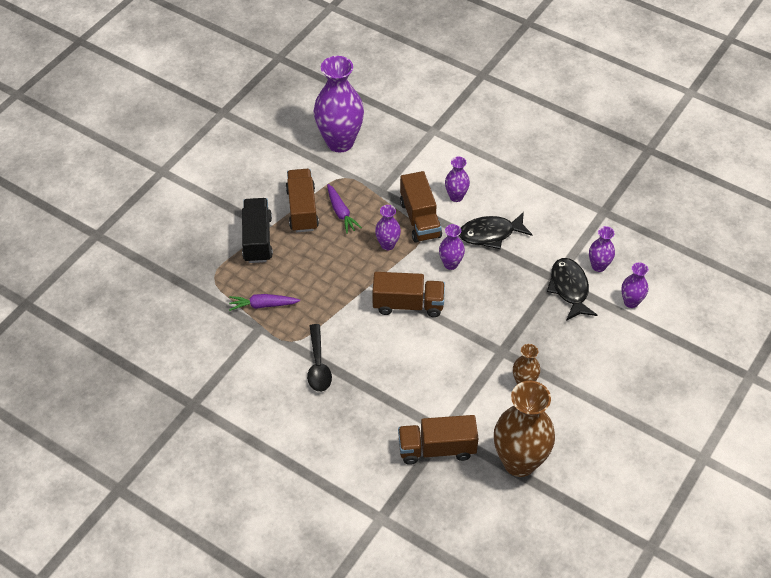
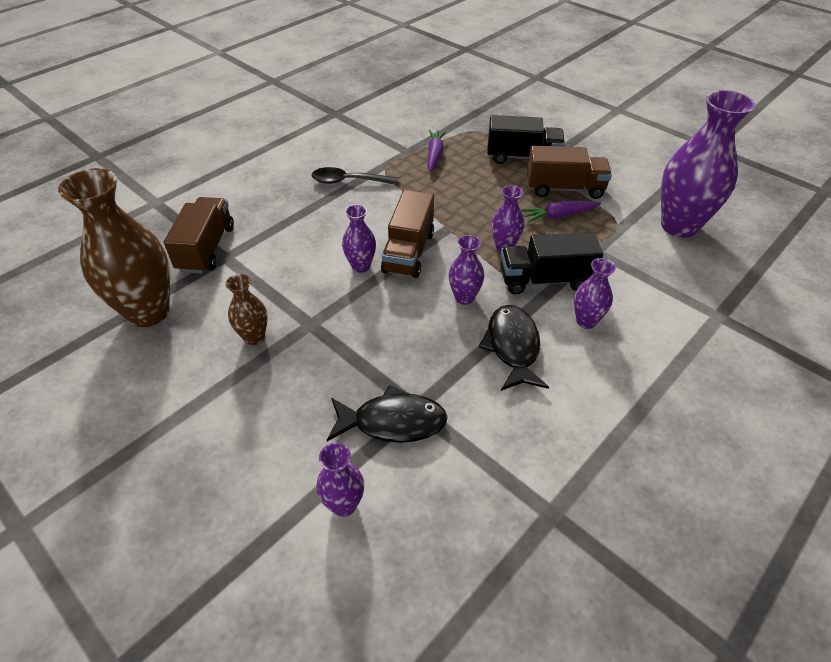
camera: 100 degrees right, 5 degrees down
(420, 219) = (545, 280): brown truck -> black truck
(598, 266) = (429, 474): purple vase -> purple vase (361, 266)

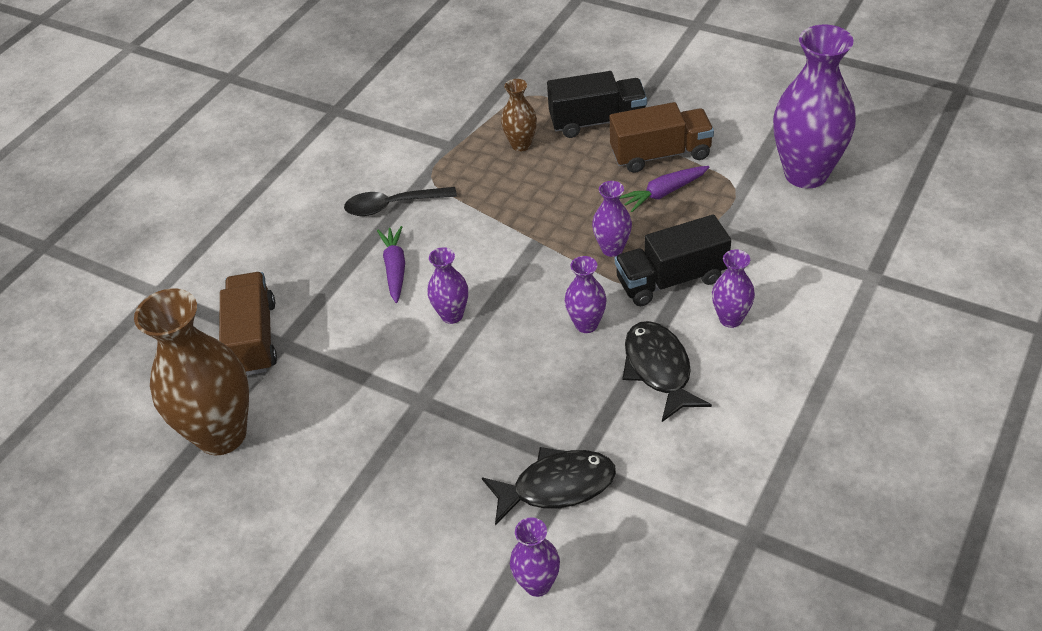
camera: 10 degrees left, 0 degrees up
(254, 337) = (362, 432): brown vase -> brown vase (521, 145)
(409, 252) = (502, 283): brown truck -> none
(434, 155) = (487, 143): purple carrot -> purple carrot (395, 269)

